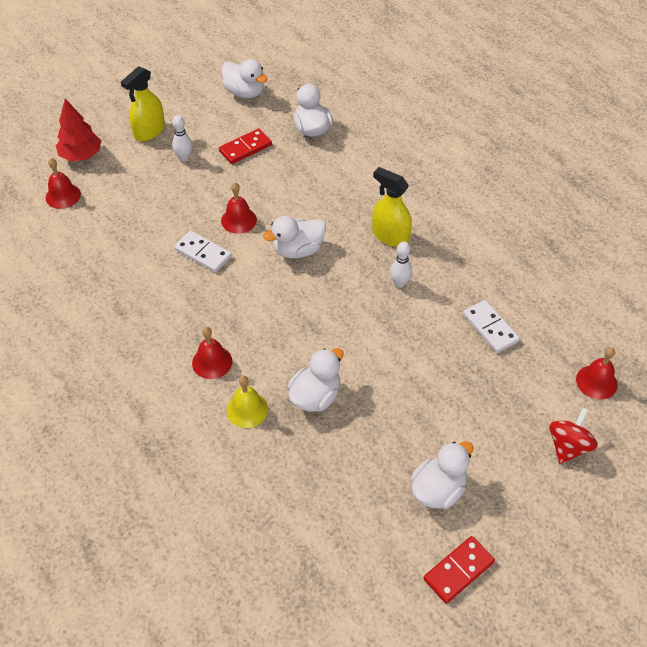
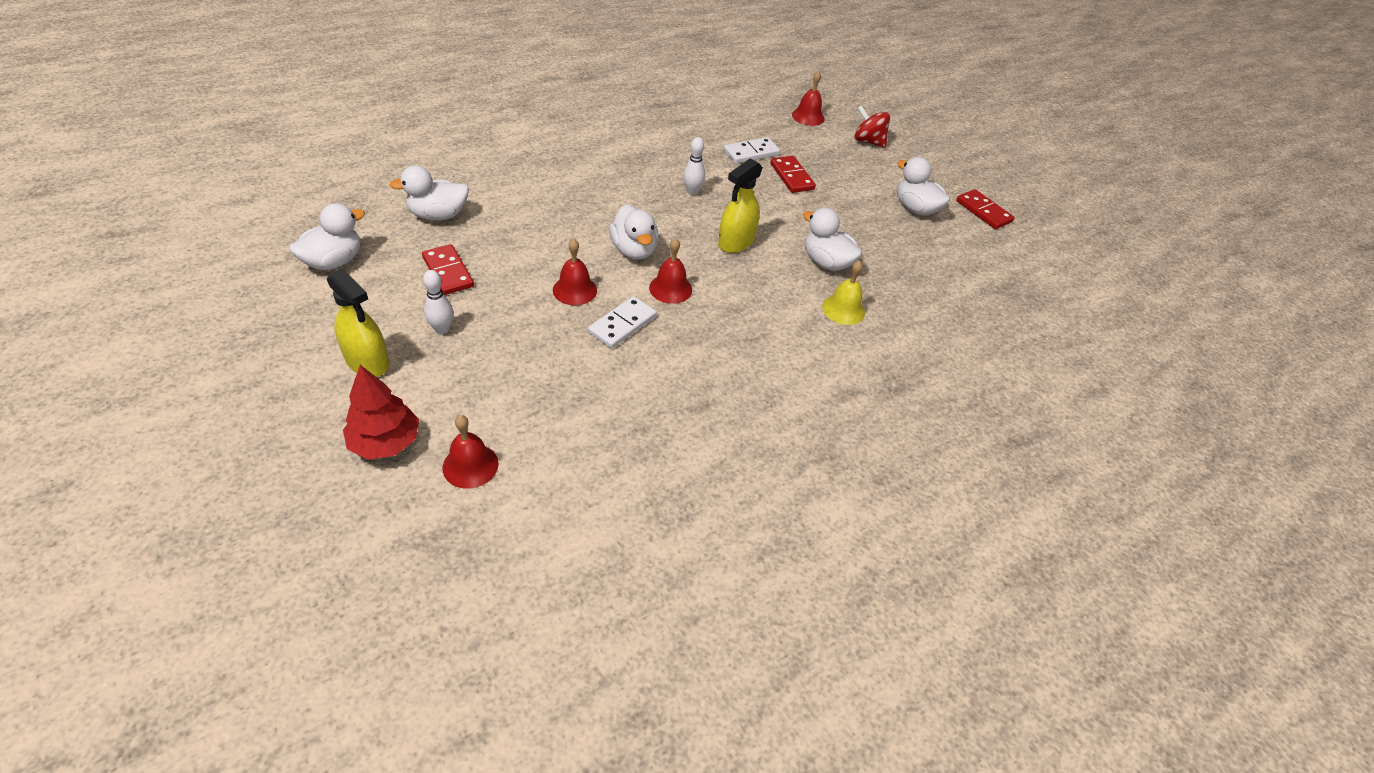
camera: 90 degrees left, 5 degrees down
(212, 362) = (784, 330): red bell -> red bell (670, 288)
(390, 236) = (628, 187): yellow spray bottle -> yellow spray bottle (736, 242)
(458, 366) = (791, 176): none -> red domino

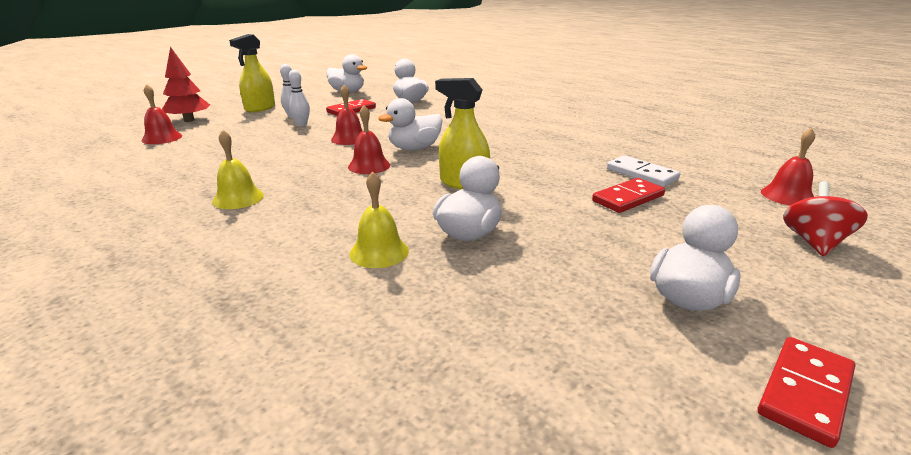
camera: 80 degrees right, 20 degrees down
(622, 324) = (312, 156): white domino -> none
(692, 191) = (528, 158): white bowling pin -> white bowling pin (301, 124)
(721, 383) = (238, 198): none -> yellow bell

